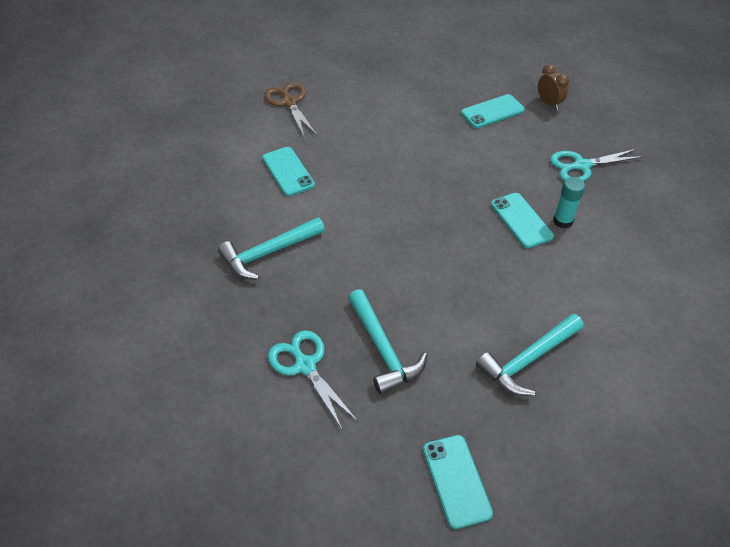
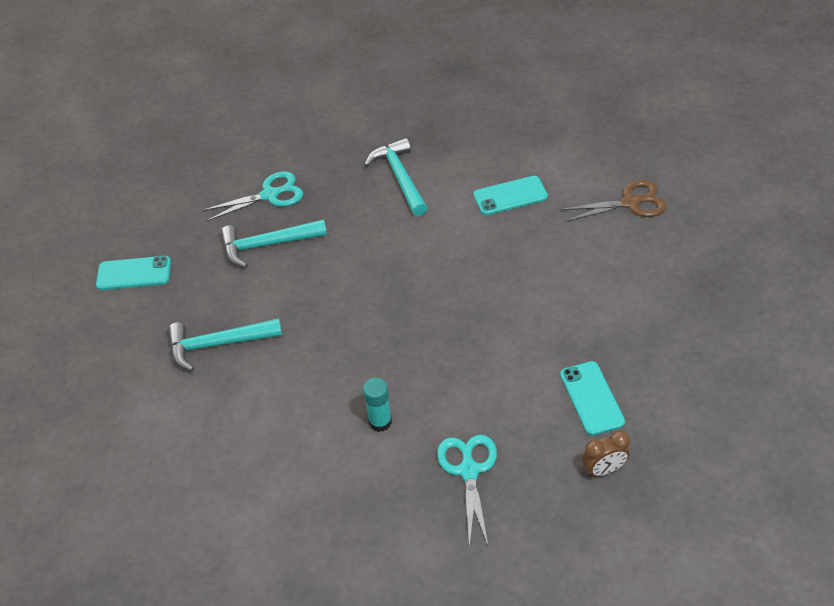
camera: 105 degrees right, 0 degrees up
(521, 220) = (391, 382): turquoise phone -> none
(528, 360) = (218, 344): turquoise hammer -> turquoise hammer turned 75 degrees counterclockwise

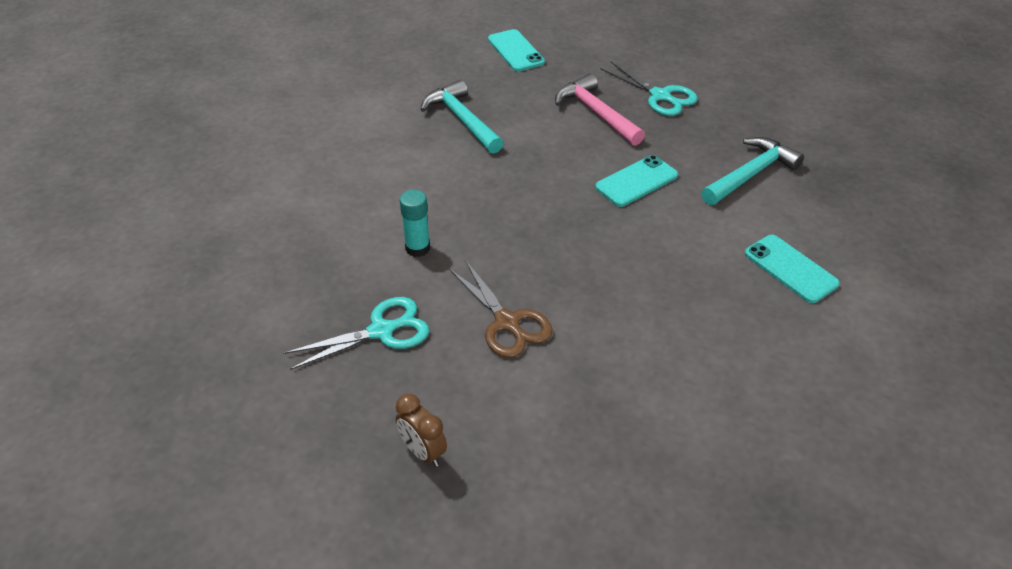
camera: 65 degrees right, 5 degrees down
(267, 245) = (596, 113): turquoise hammer -> pink hammer
(591, 398) = (522, 417): turquoise phone -> turquoise phone (636, 181)
(630, 203) = (867, 388): brown scissors -> brown scissors (507, 323)

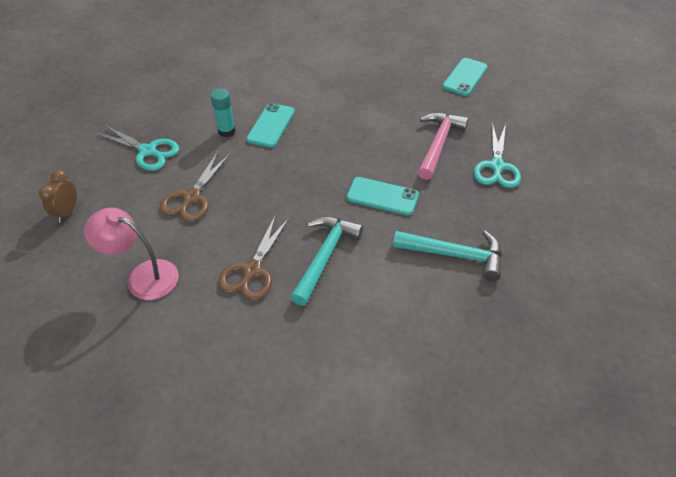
camera: 55 degrees right, 5 degrees up
(462, 120) = (364, 90): turquoise hammer -> turquoise hammer (325, 256)
(603, 413) = (143, 276): none -> pink lamp
(665, 318) = (252, 271): none -> brown scissors
(790, 269) = (362, 322): turquoise phone -> turquoise phone (271, 125)

